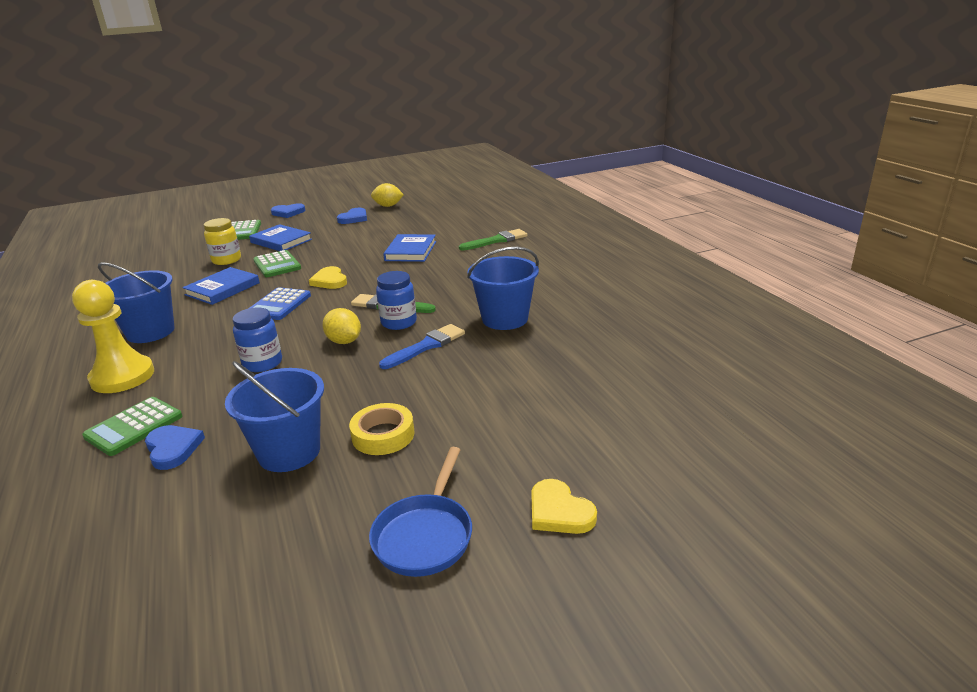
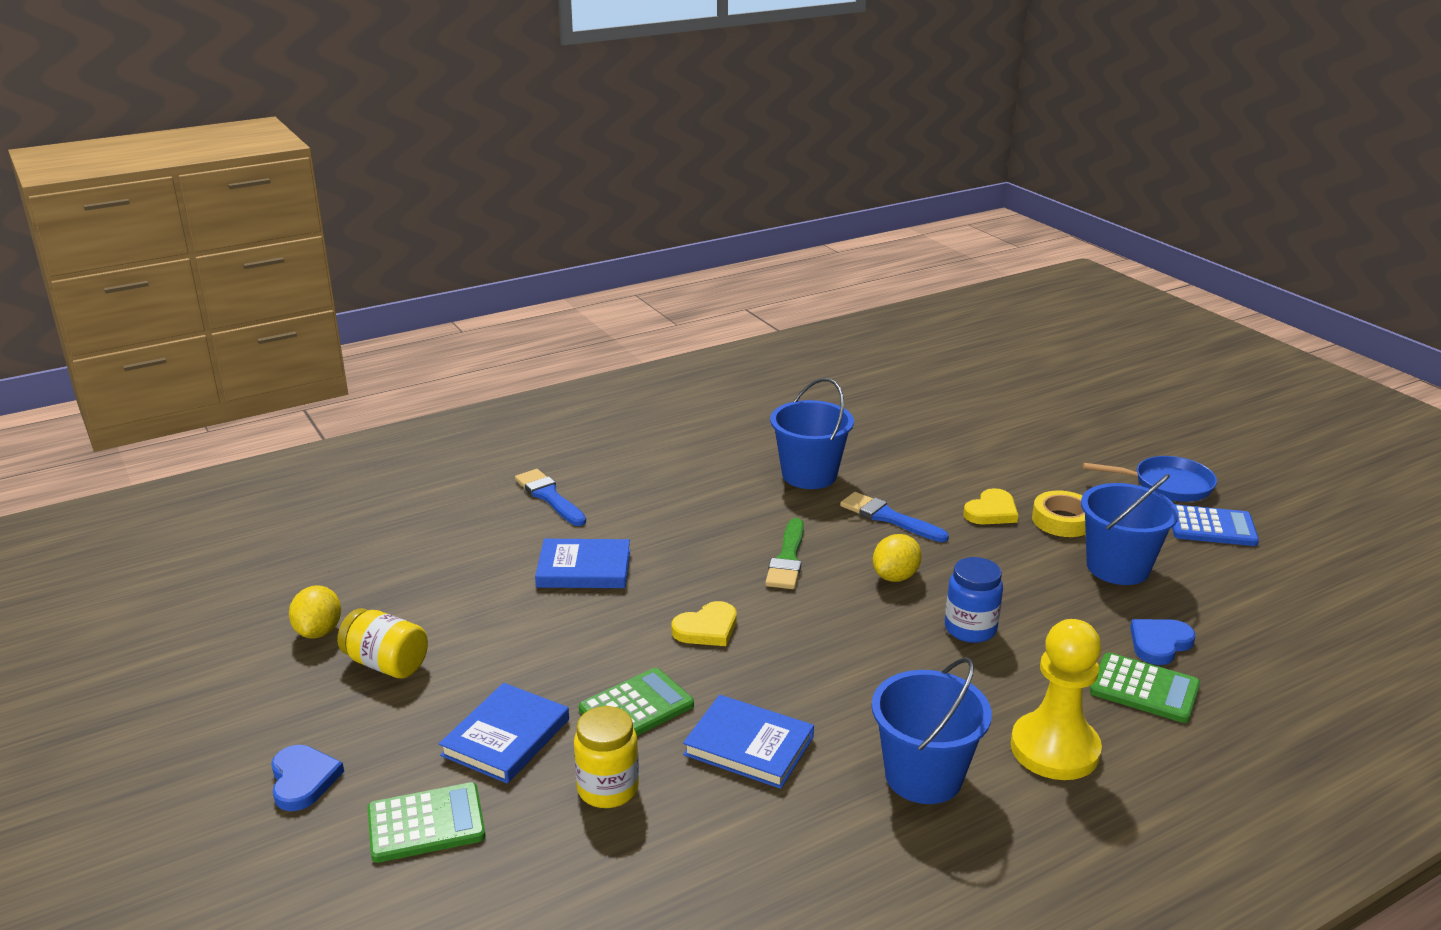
camera: 100 degrees left, 0 degrees up
(279, 305) = (801, 660): blue calculator -> blue calculator (1212, 527)
(354, 218) = (386, 664): blue heart -> yellow jar
(399, 322) = (835, 544): blue jar -> none
(496, 240) = (549, 497): green brush -> blue brush
(559, 511) = (1106, 437): yellow heart -> yellow heart (991, 511)

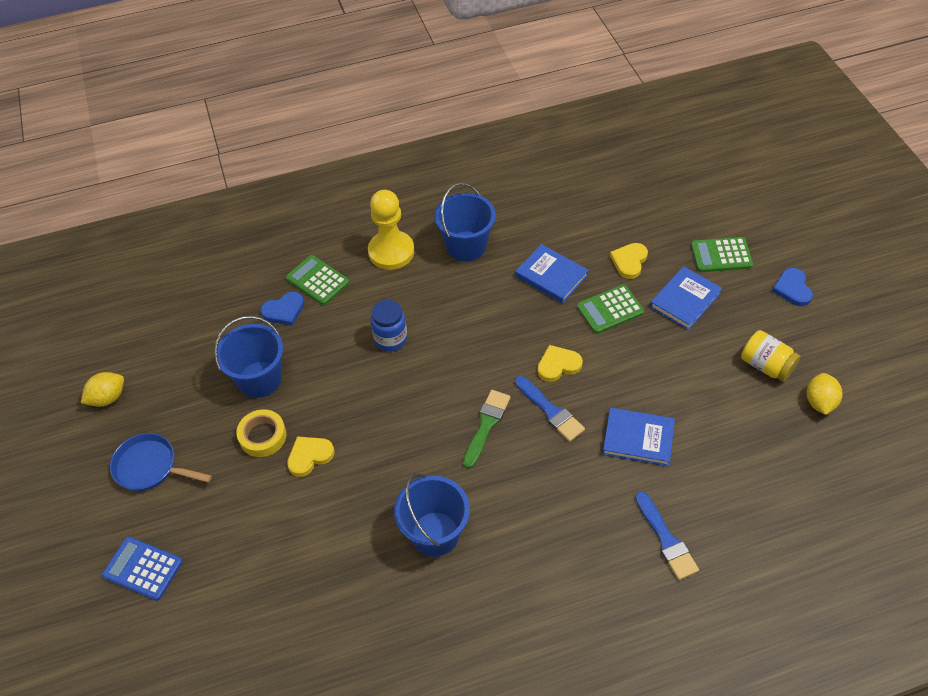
camera: 165 degrees left, 25 degrees up
(608, 789) = (629, 261): yellow jar -> yellow heart
(888, 518) = (392, 462): blue brush -> blue brush (550, 411)
(895, 576) = (416, 394): yellow lemon -> yellow lemon (108, 398)
(1212, 527) = (160, 410): blue calculator -> blue calculator (143, 568)

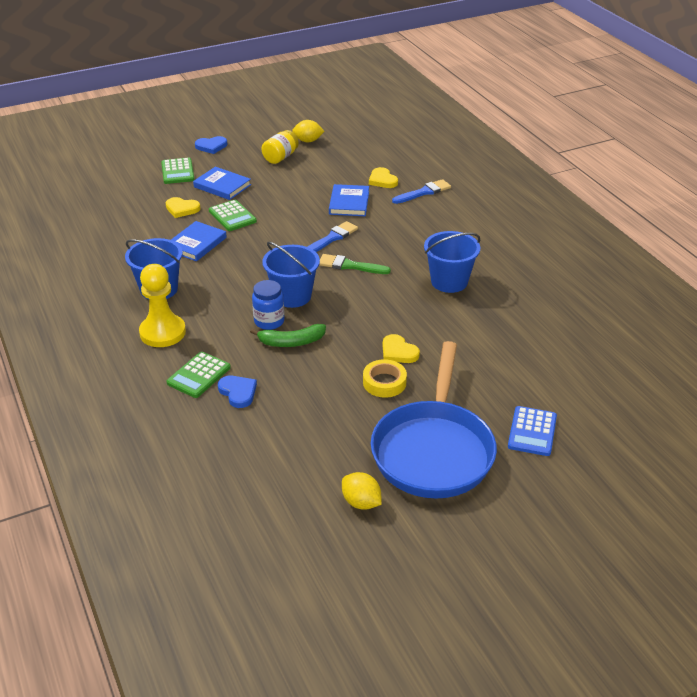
camera: 100 degrees left, 15 degrees down
(150, 467) = (433, 450): blue pan -> blue pan, size x1.98
(259, 379) = (323, 395): blue bucket -> blue bucket (292, 296)
(351, 357) = (291, 342): none -> green banana
(558, 365) = (288, 237): yellow heart -> yellow heart (382, 180)

